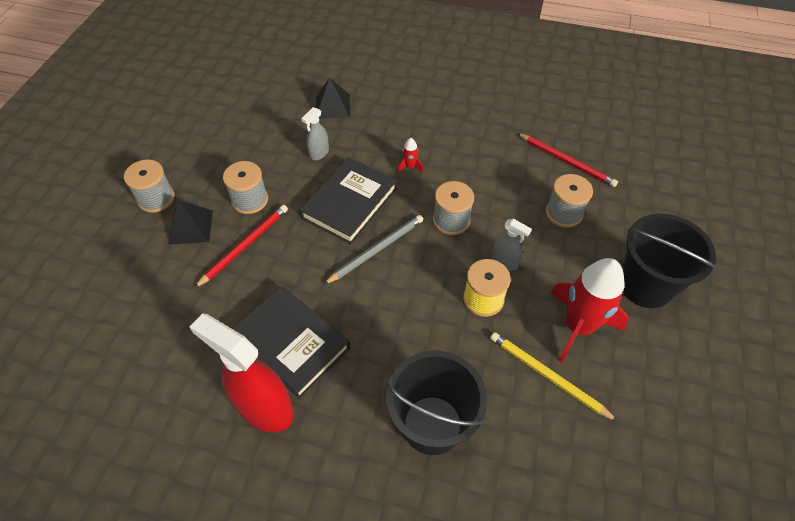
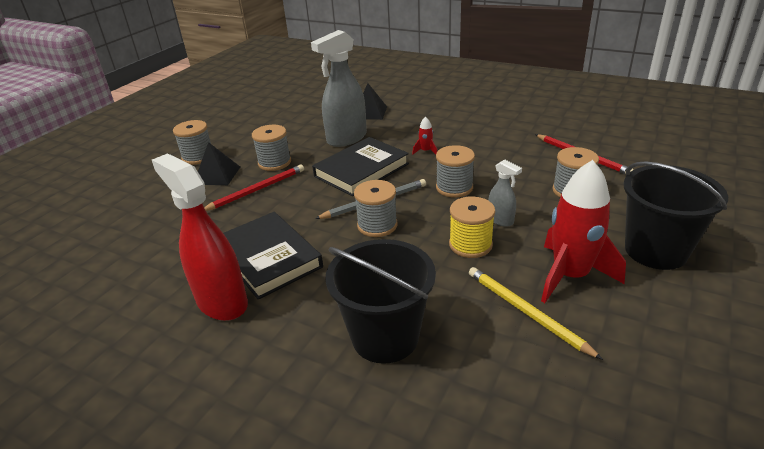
camera: 15 degrees right, 20 degrees down
(319, 153) = (346, 139): grey spray bottle -> grey spray bottle, size x2.05
(388, 283) = (377, 225): none -> grey spool

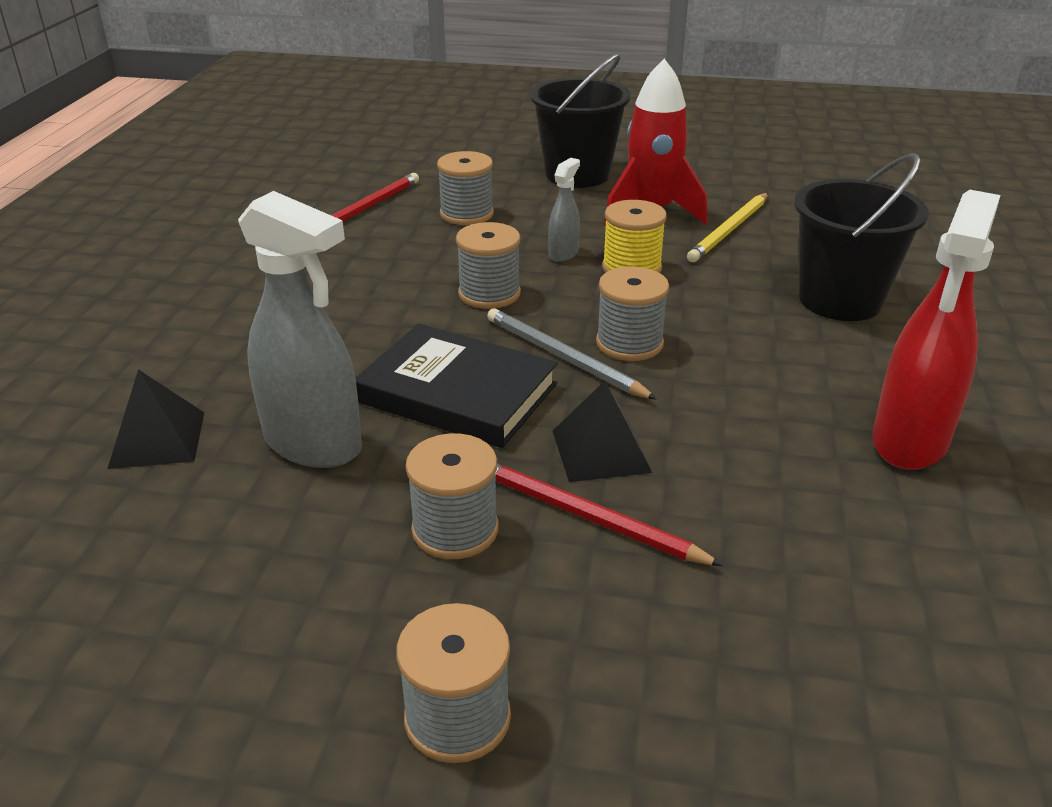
camera: 110 degrees left, 0 degrees up
(217, 175) = (548, 619): black pyramid -> black pyramid (600, 451)
(268, 258) = (781, 428): black book -> none
(425, 151) = (364, 334): red rocket -> none

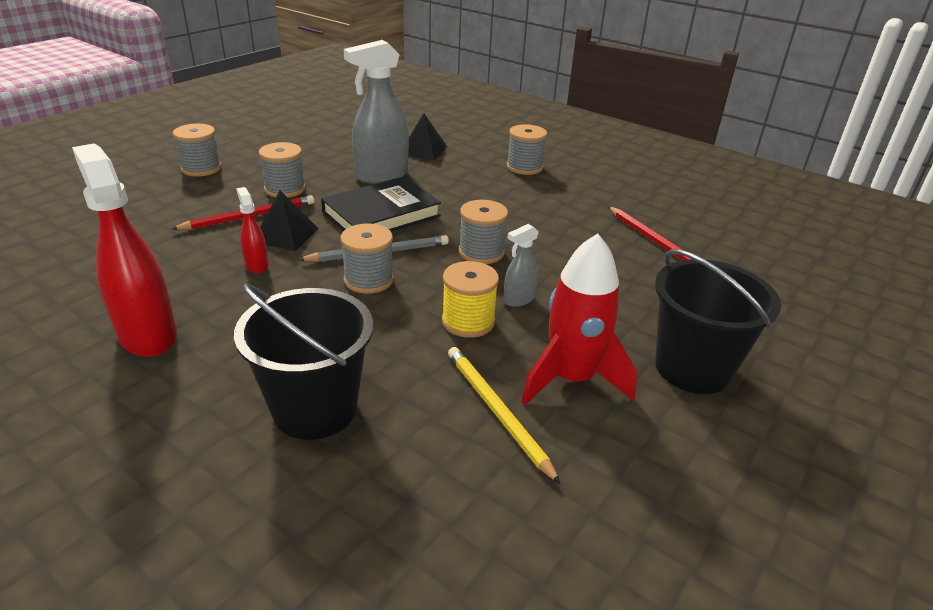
camera: 115 degrees right, 0 degrees up
(466, 214) = (623, 280): grey spool -> grey spool (524, 167)
(563, 253) = (518, 299): grey spray bottle -> grey spray bottle turned 90 degrees clockwise
(698, 437) = (256, 265): none -> red spray bottle

